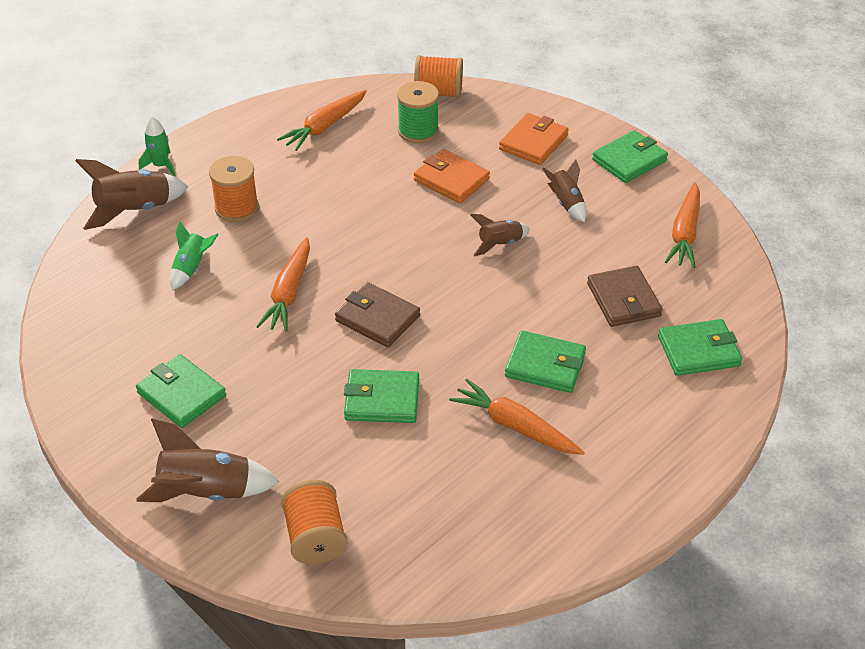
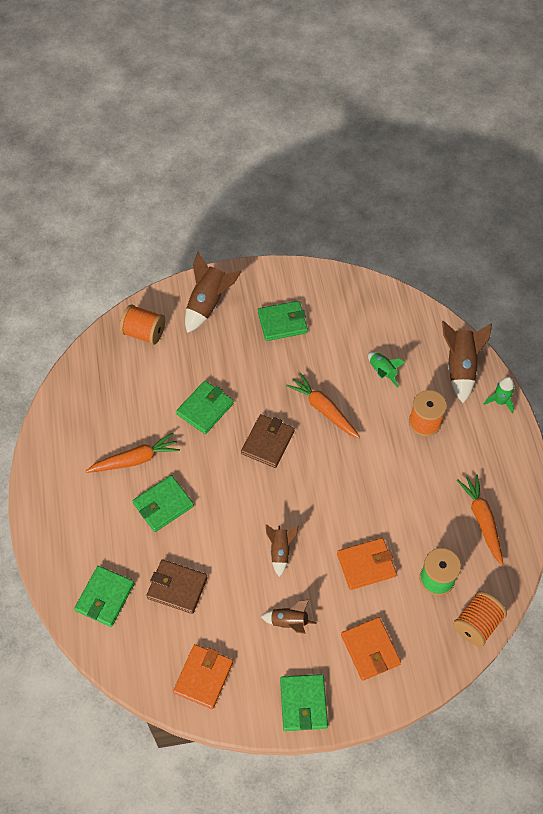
camera: 125 degrees right, 15 degrees up
(377, 318) = (268, 442): brown wallet -> brown wallet turned 45 degrees counterclockwise
(685, 233) = (203, 677): orange carrot -> orange wallet

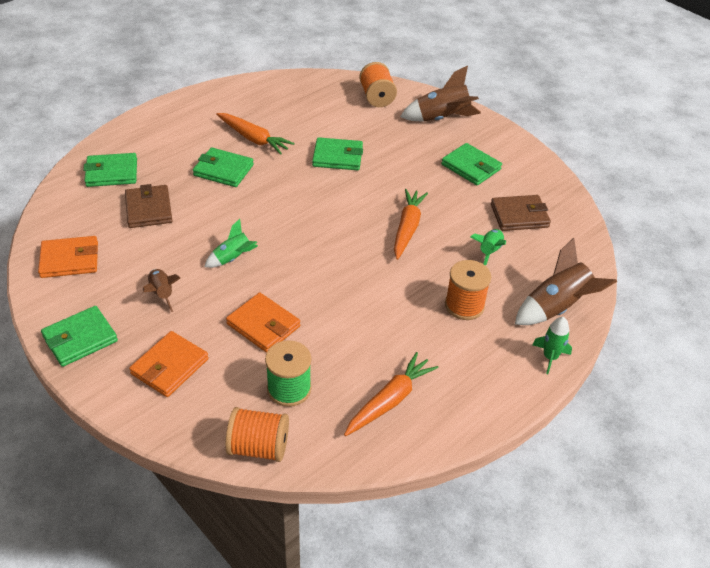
camera: 55 degrees right, 15 degrees down
(268, 442) = (339, 206): brown wallet -> brown wallet (519, 216)
(280, 551) = (233, 258): brown rocket -> green rocket

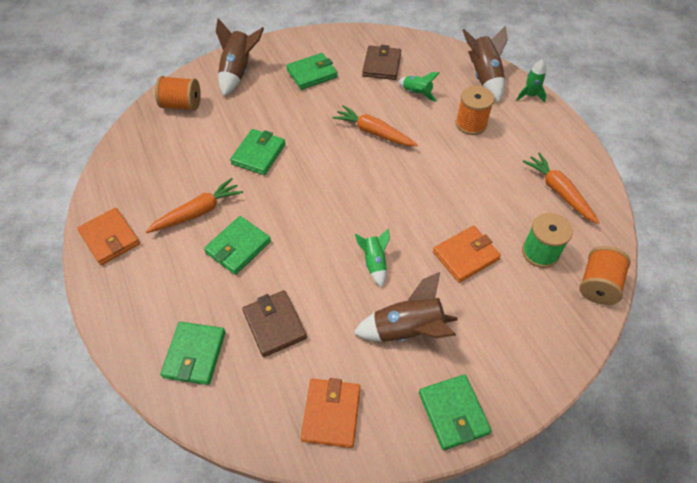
camera: 70 degrees left, 10 degrees up
(149, 209) = (274, 325): brown wallet -> brown wallet turned 60 degrees clockwise
(162, 294) = (407, 330): brown rocket -> brown rocket, size x1.69
(169, 366) = (502, 337): orange wallet -> orange wallet (110, 238)

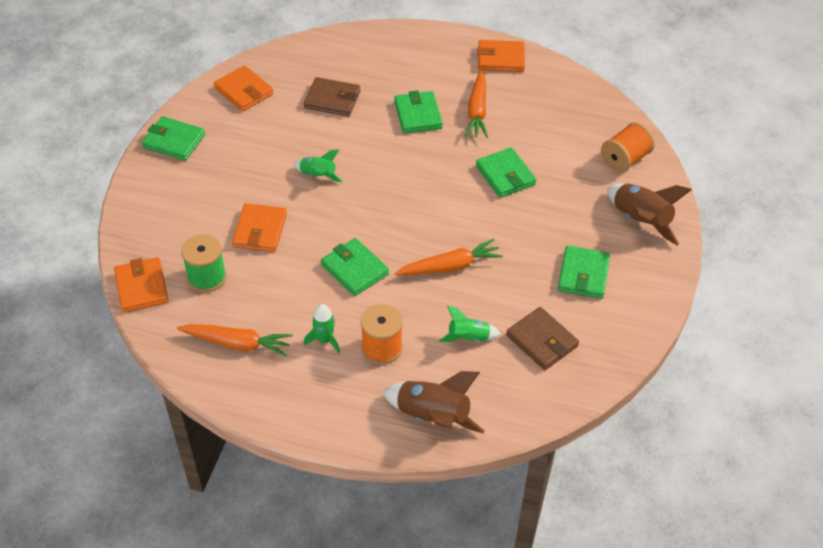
camera: 130 degrees right, 5 degrees down
(194, 354) = (355, 56): green wallet -> green wallet (355, 269)
(407, 330) = (248, 157): brown rocket -> none
(530, 95) = (364, 434): green rocket -> green rocket (324, 340)
(597, 285) = (142, 287): orange spool -> orange wallet

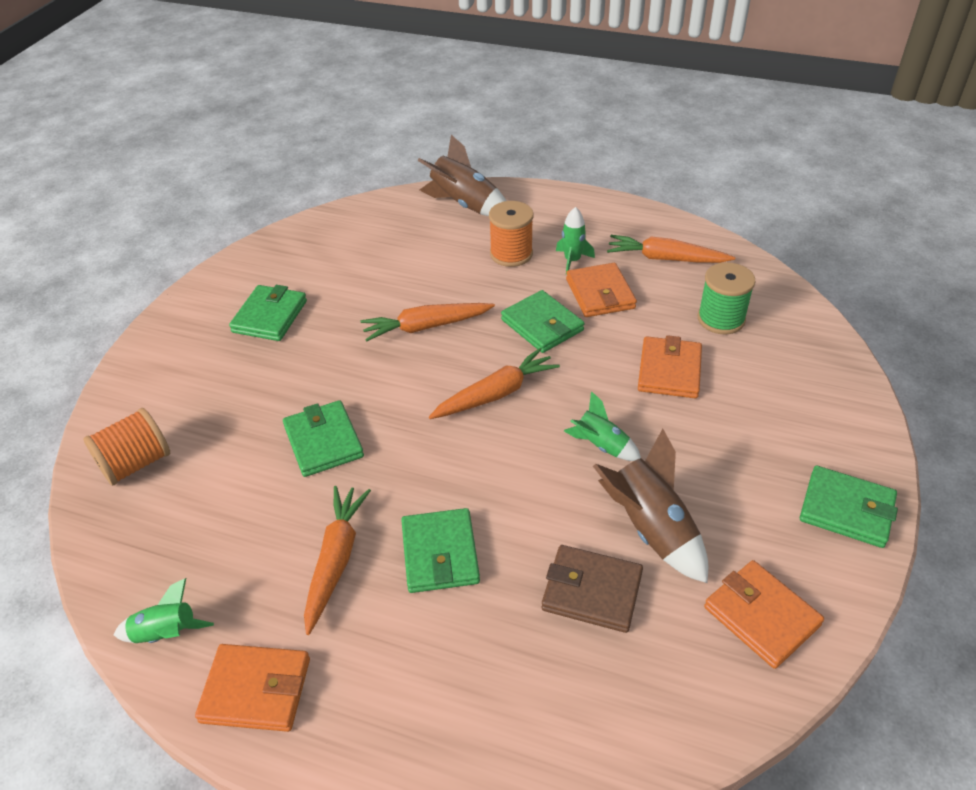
camera: 175 degrees left, 5 degrees down
(142, 287) = (795, 310): orange wallet -> orange wallet (600, 294)
(390, 210) = (495, 394): none -> orange carrot
(468, 338) = (418, 261): green rocket -> green rocket (166, 634)
(542, 341) = (342, 258): brown wallet -> none
(640, 221) = (166, 375): brown rocket -> brown rocket (650, 529)

